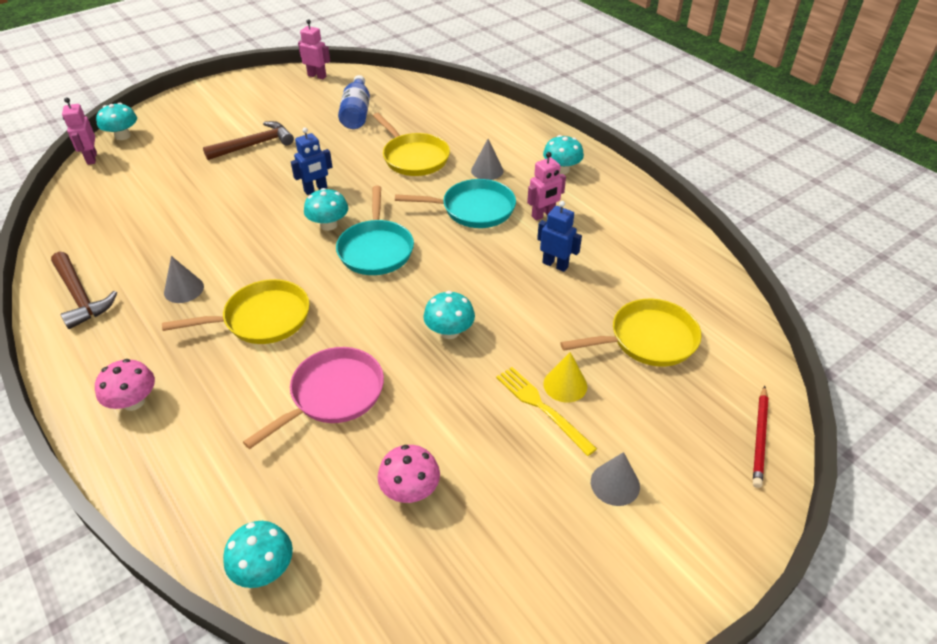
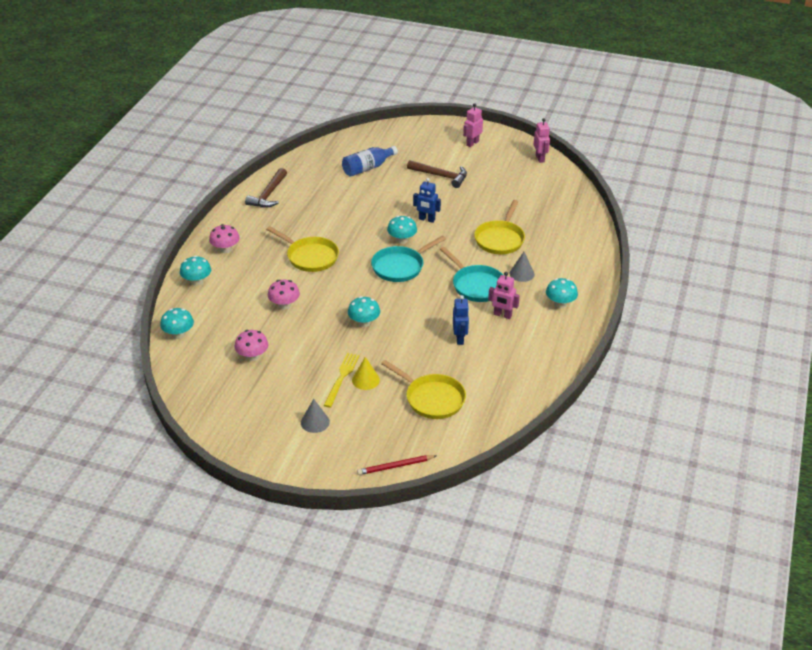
camera: 55 degrees right, 5 degrees down
(91, 158) = (365, 132): pink robot -> pink robot (472, 143)
(123, 136) = (394, 129): turquoise mushroom -> turquoise mushroom (197, 281)
(184, 289) = (304, 221): grey cone -> none
(332, 395) = (284, 305): pink pan -> pink mushroom
(356, 113) = (519, 194): blue bottle -> blue bottle (367, 168)

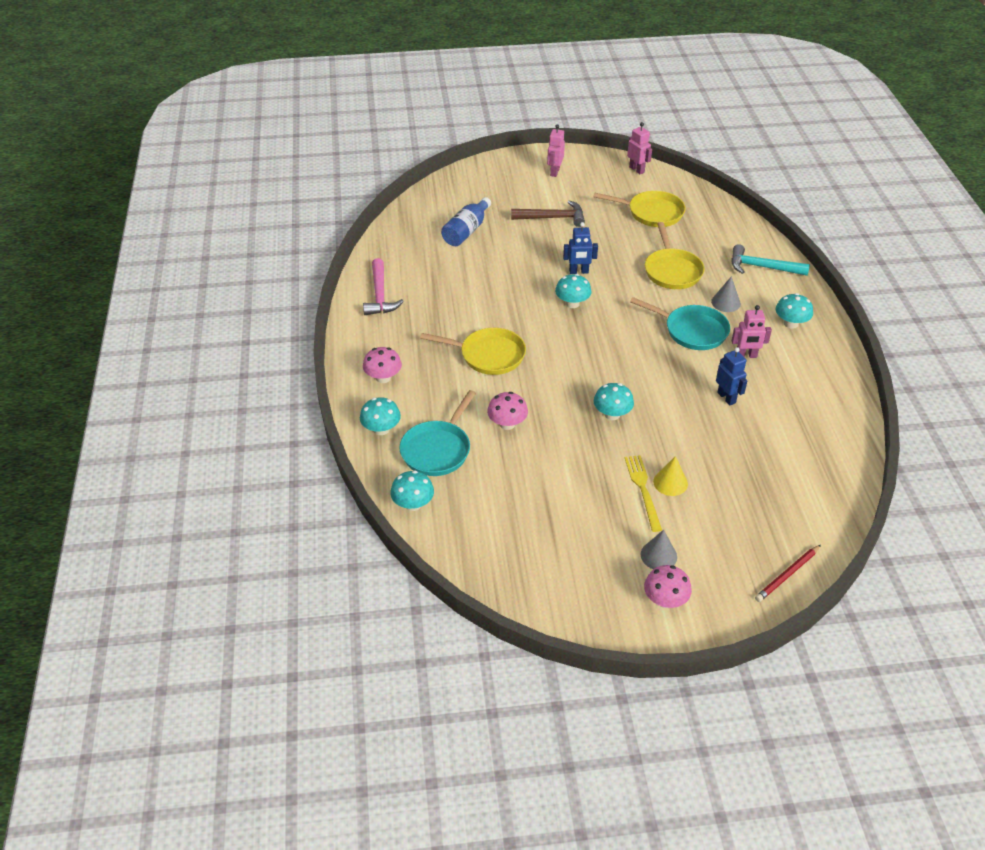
camera: 25 degrees left, 5 degrees up
(252, 356) = (522, 500): pink mushroom -> pink mushroom (665, 600)
(268, 194) = (380, 295): brown hammer -> pink hammer
(400, 266) = (596, 335): turquoise pan -> turquoise pan (438, 449)
(432, 398) = (757, 478): yellow pan -> yellow pan (651, 213)
(576, 257) = (762, 267): none -> turquoise hammer

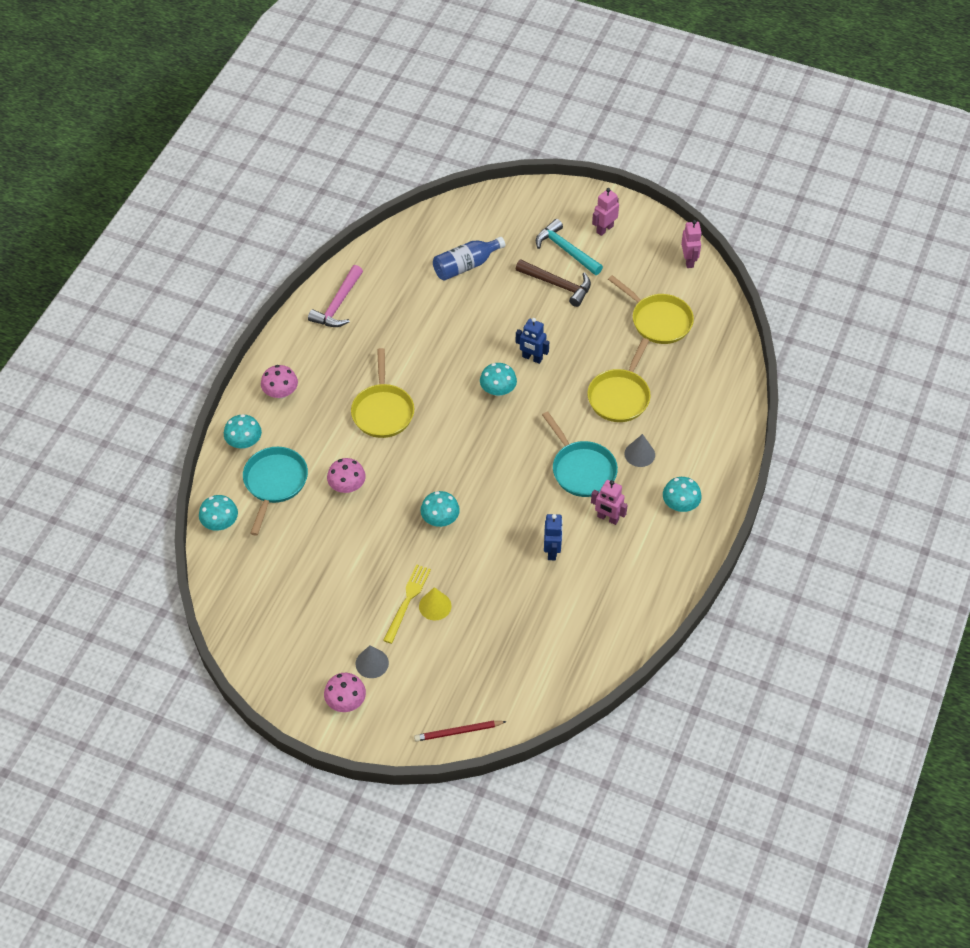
camera: 30 degrees right, 10 degrees up
(438, 449) = (274, 483): turquoise pan -> turquoise pan turned 135 degrees clockwise
(488, 355) = (383, 411): yellow pan -> yellow pan turned 45 degrees clockwise
(762, 267) = (710, 431): turquoise hammer -> turquoise hammer (566, 250)

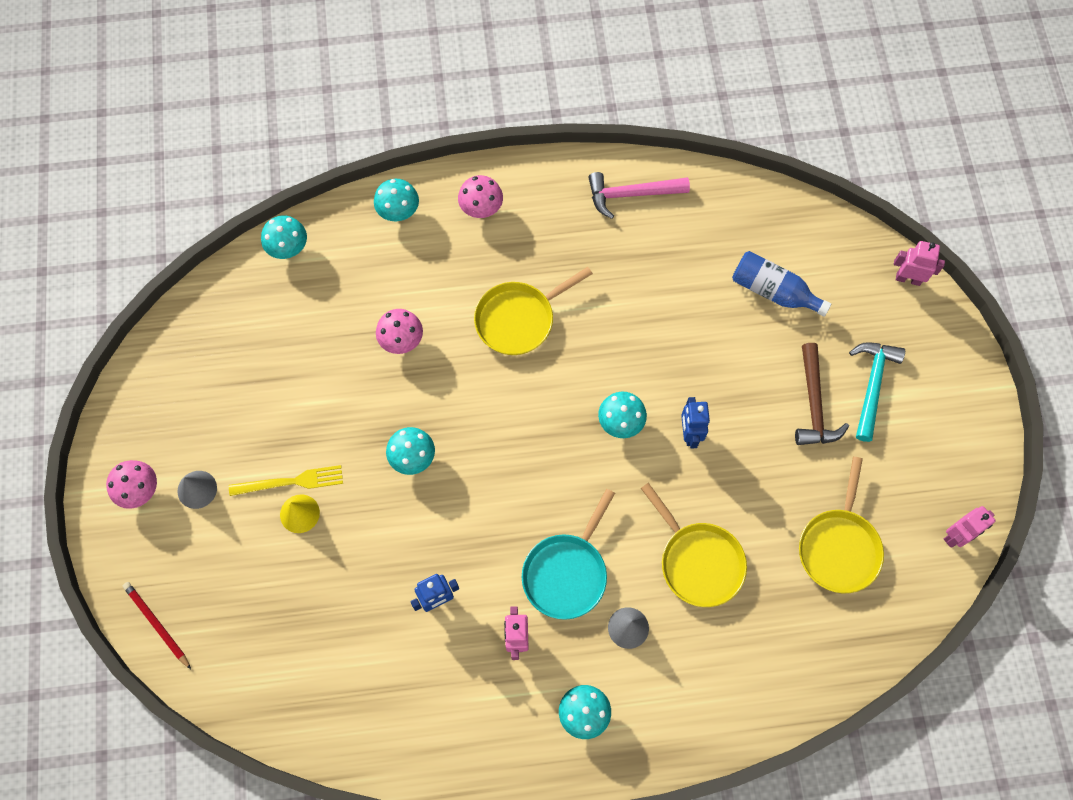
camera: 60 degrees right, 15 degrees up
(274, 483) = (365, 268): turquoise pan -> none
(604, 229) = (935, 411): pink robot -> pink robot (908, 279)
(620, 396) = (698, 561): yellow pan -> yellow pan turned 120 degrees counterclockwise

